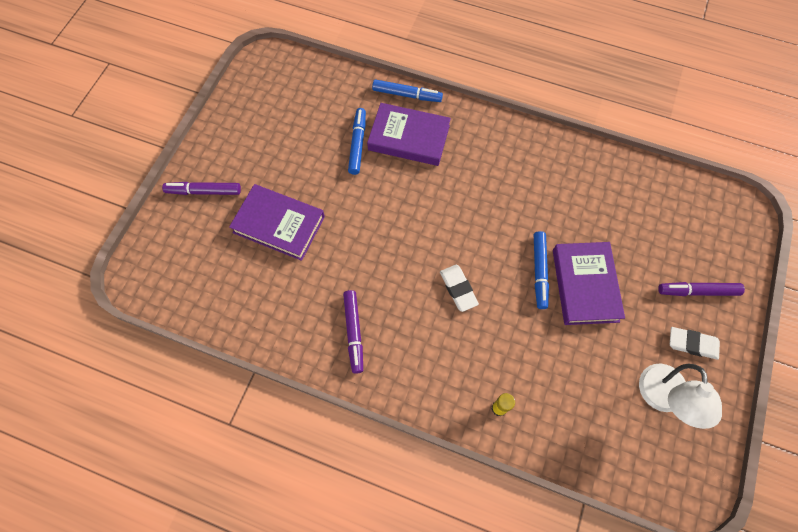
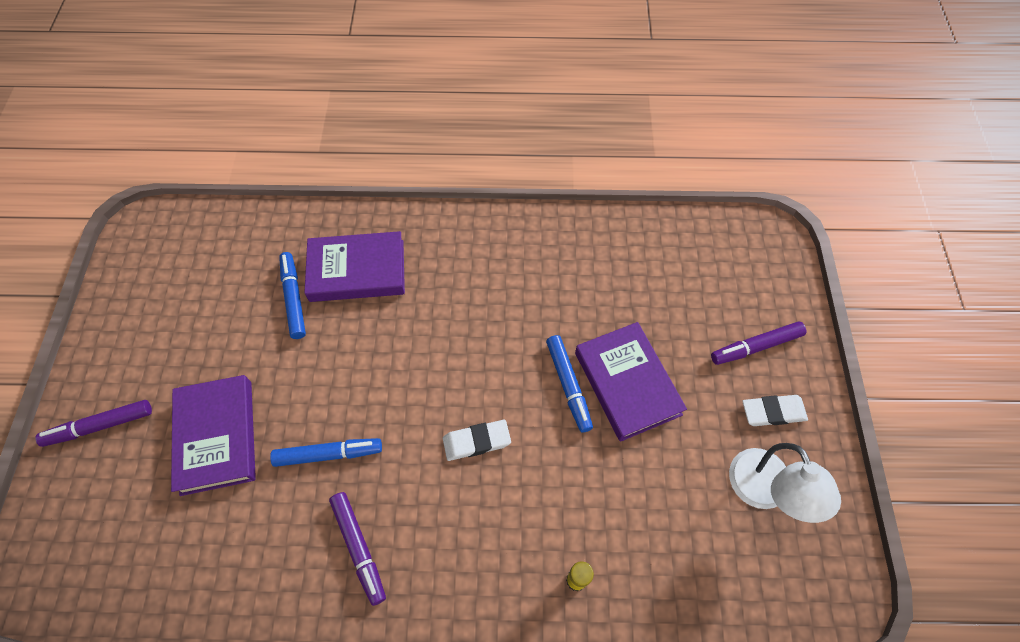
camera: 20 degrees left, 5 degrees down
(279, 224) = (217, 436): purple book -> purple book turned 75 degrees clockwise
(407, 95) = (339, 219): blue marker -> blue marker (328, 454)
(458, 289) = (476, 441): white eraser -> white eraser turned 60 degrees counterclockwise

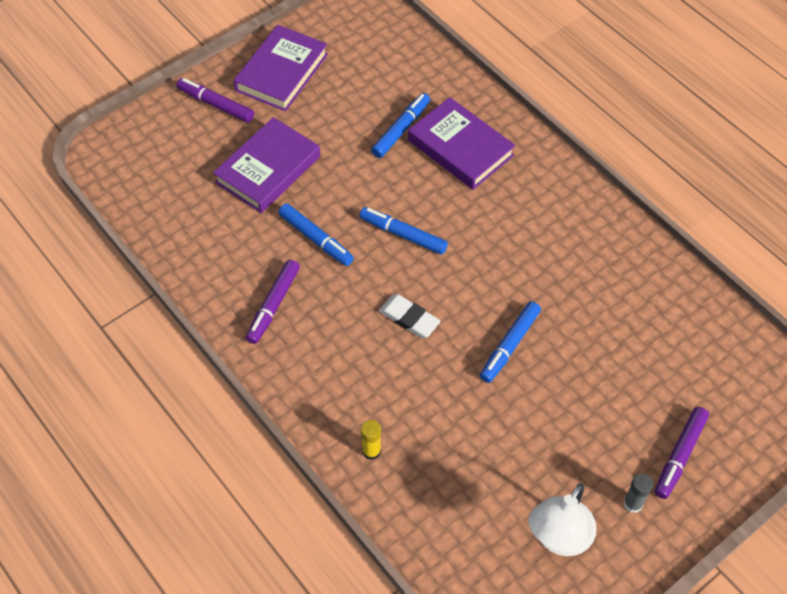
camera: 50 degrees right, 5 degrees down
(394, 380) = (403, 235): none -> blue marker
(627, 383) = (551, 384): purple book -> purple book (281, 72)
(756, 347) = (680, 455): purple marker -> purple marker turned 90 degrees counterclockwise
(773, 412) = (633, 503): white eraser -> grey glue stick

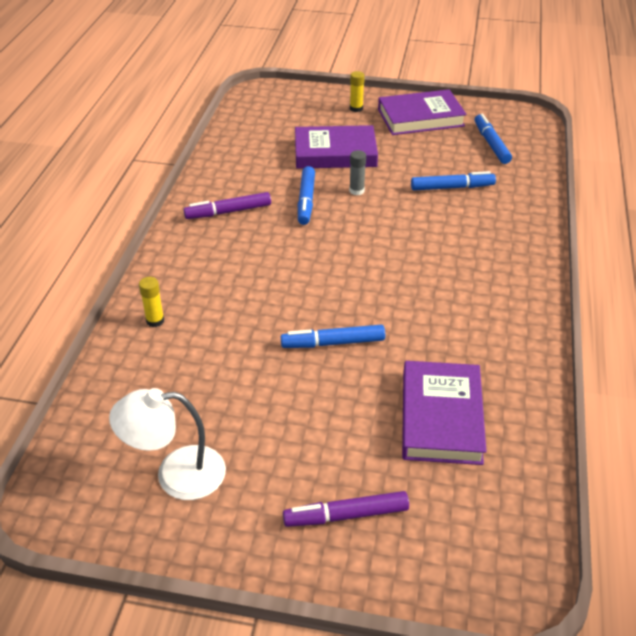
camera: 50 degrees right, 15 degrees down
(216, 105) = (356, 108): purple marker -> yellow glue stick
(403, 235) = (363, 236): blue marker -> blue marker (491, 144)
(409, 318) = (293, 277): white eraser -> none
(460, 148) = (478, 222): purple book -> purple book (441, 417)
(633, 503) = (260, 508): grey glue stick -> grey glue stick (356, 191)

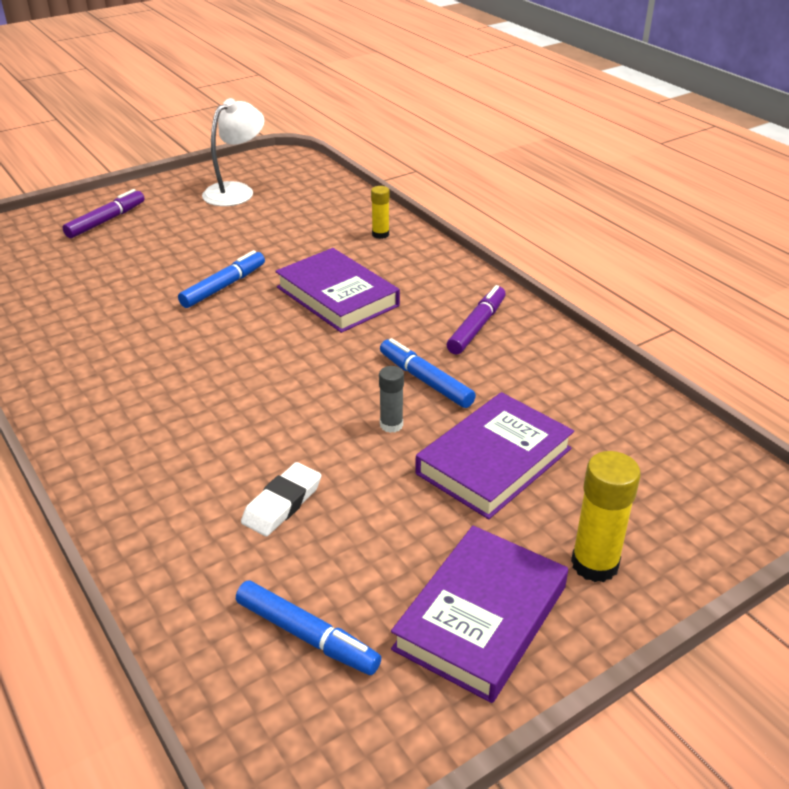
camera: 135 degrees right, 5 degrees down
(356, 108) = (594, 564): yellow glue stick -> yellow glue stick, size x1.69
(441, 417) = (83, 287): purple book -> purple book (337, 296)
(452, 187) = (282, 503): blue marker -> white eraser

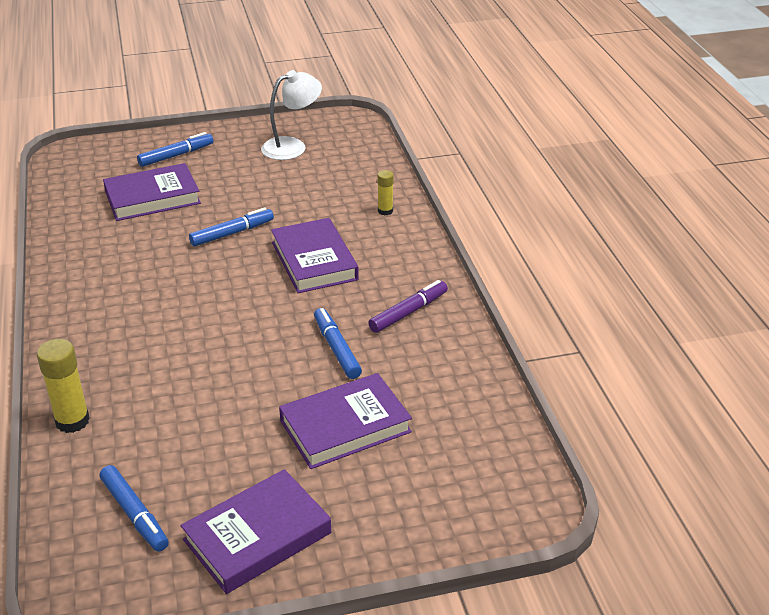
camera: 20 degrees right, 0 degrees up
(103, 267) = (152, 197): none -> purple book
(106, 221) = (176, 155): purple marker -> blue marker
(282, 503) = (173, 418): white eraser -> none
(391, 425) = (287, 378): grey glue stick -> none
(594, 564) = (365, 523): yellow glue stick -> yellow glue stick (72, 421)

